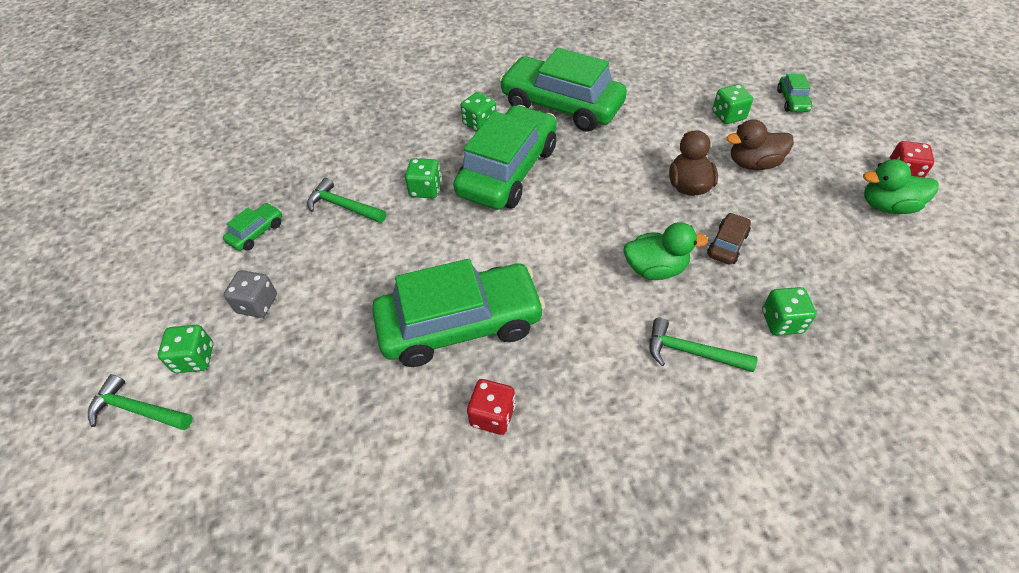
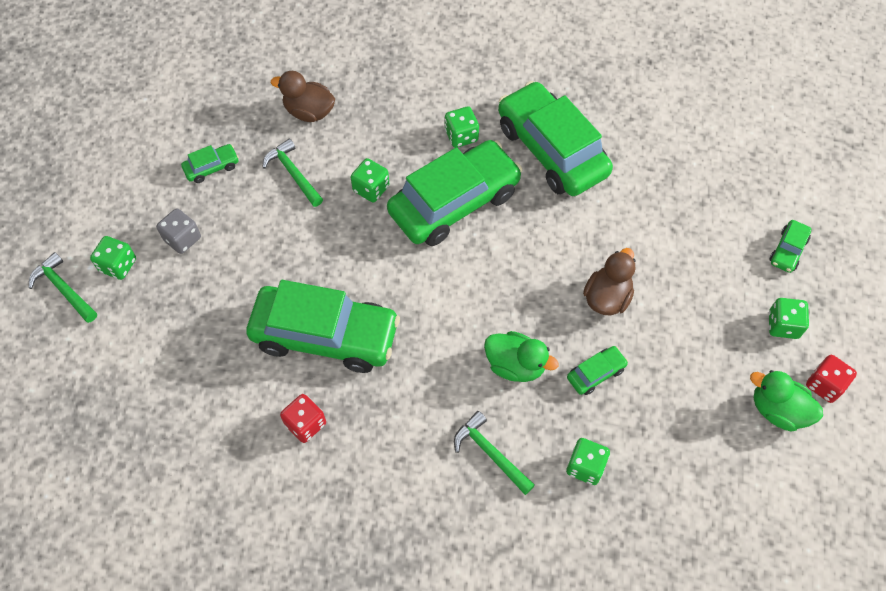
camera: 25 degrees right, 10 degrees up
(727, 244) = (595, 373): brown car -> green car
(728, 116) = (707, 238): green dice -> green dice (783, 325)
(753, 163) = (687, 303): brown duck -> brown duck (309, 112)

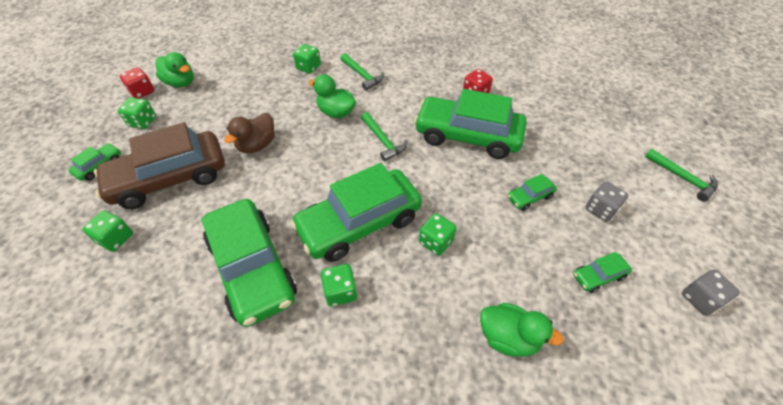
camera: 175 degrees left, 10 degrees down
(118, 265) = (647, 192): green dice -> green dice (116, 238)
(123, 154) = (700, 299): none -> grey dice
(293, 174) = (513, 263): green hammer -> green hammer (383, 141)
(309, 112) = (508, 337): brown duck -> green duck
(595, 373) = (284, 105): green car -> green car (529, 197)
(691, 240) = (170, 178): none -> brown car

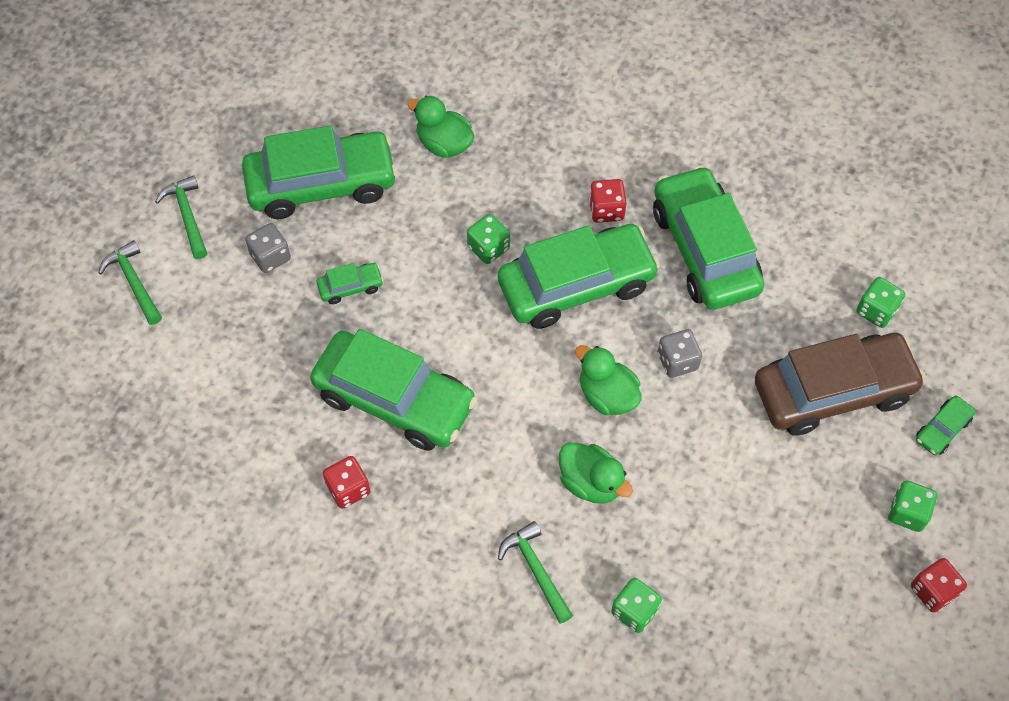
camera: 170 degrees left, 10 degrees up
(180, 83) = (869, 605): green duck -> green duck (607, 395)
(257, 145) = (716, 433): brown duck -> none
(340, 292) = (606, 210): green dice -> red dice
(383, 141) = (525, 411): green hammer -> green hammer (187, 216)
(598, 276) = (321, 184): green car -> green car, size x2.40
(700, 299) = (231, 147): grey dice -> grey dice (677, 361)

